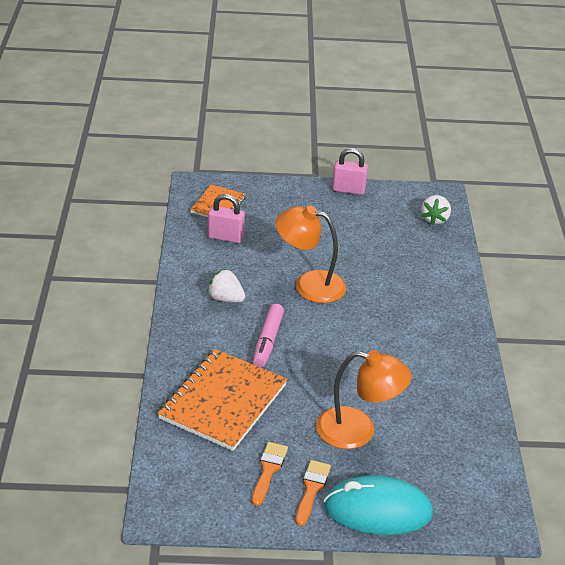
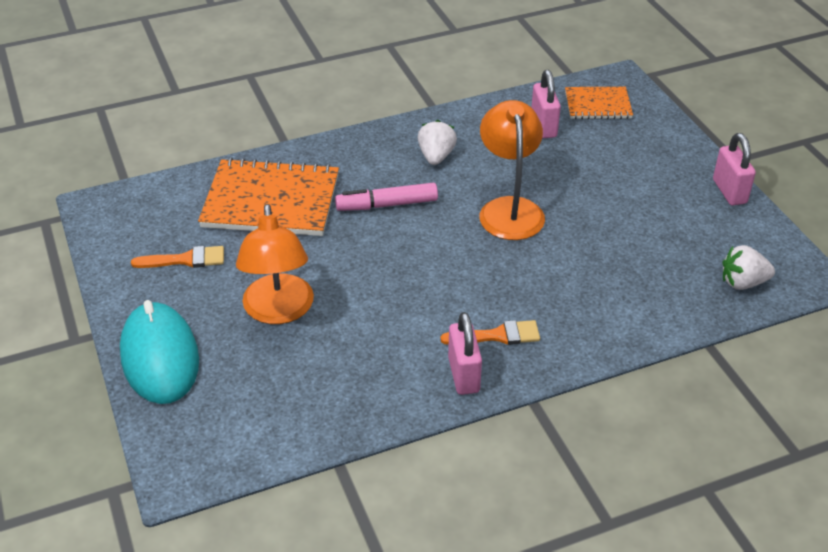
camera: 70 degrees right, 5 degrees up
(311, 489) = (171, 298): orange brush -> orange brush (497, 335)
(463, 359) = (463, 375): none -> pink padlock

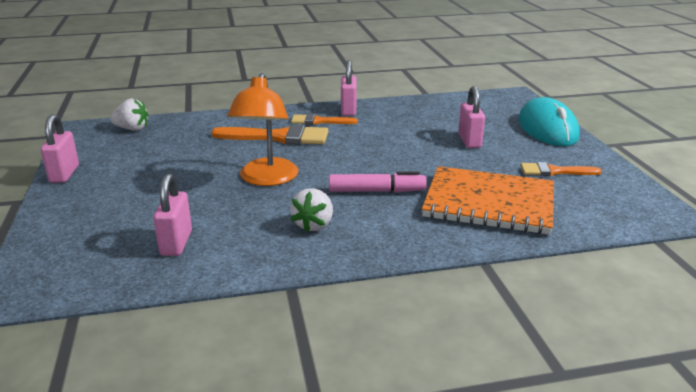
camera: 170 degrees left, 15 degrees down
(279, 311) = (469, 141): orange lamp -> pink padlock
(536, 288) = (278, 137): none -> orange brush
(598, 105) = (89, 261): orange notebook -> none

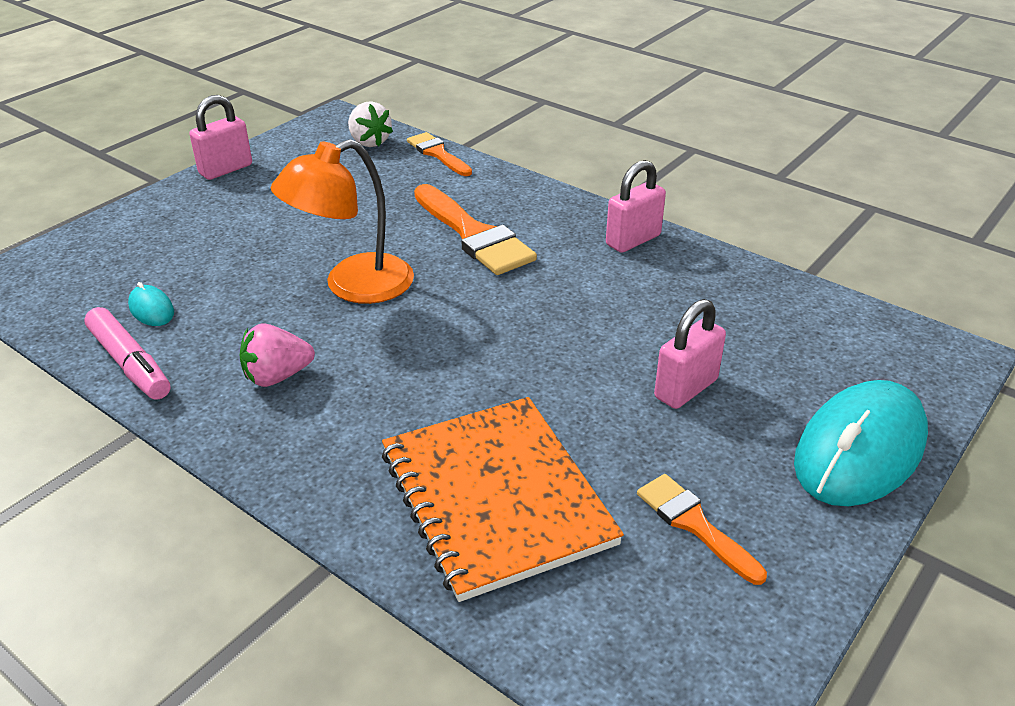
camera: 50 degrees right, 10 degrees up
(176, 243) = (151, 309): pink padlock -> turquoise mouse
(314, 225) = (277, 376): white strawberry -> pink strawberry
(319, 121) = (563, 237): orange brush -> orange brush (437, 153)
(376, 191) = (417, 381): pink marker -> pink marker (130, 363)

